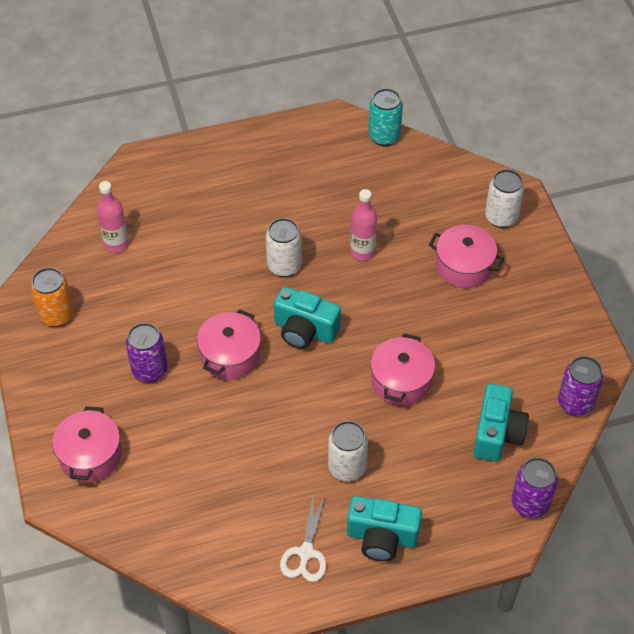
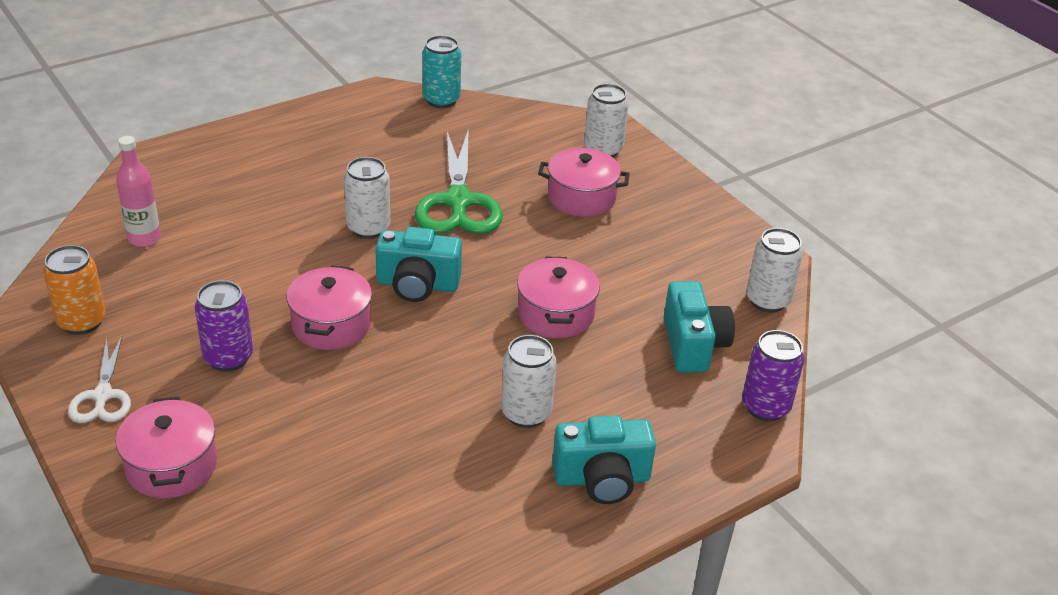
camera: 20 degrees left, 15 degrees down
(306, 553) = (510, 517): white scissors -> white scissors (102, 396)
(362, 252) = (458, 201): pink bottle -> green scissors
(575, 403) = (767, 300): purple can -> white can

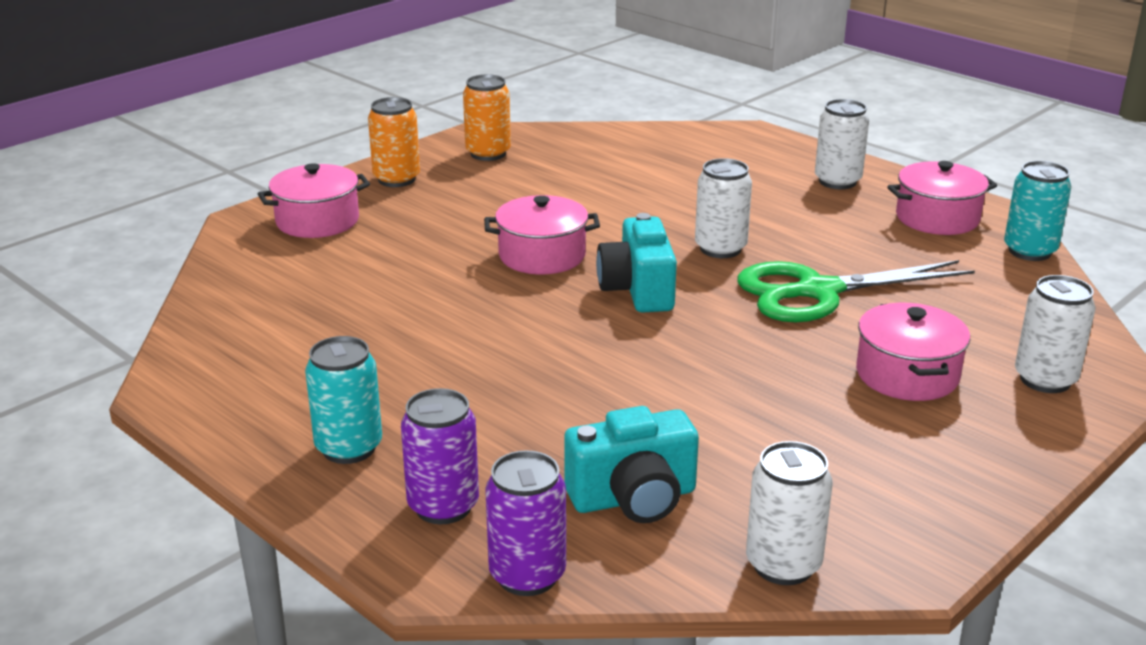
camera: 80 degrees right, 10 degrees down
(102, 396) = (396, 179): white scissors -> orange can
(144, 238) = (620, 153): pink bottle -> none
(228, 358) = (468, 218): purple can -> purple can (443, 506)
(526, 413) = (446, 384): white can -> white can (837, 181)
(556, 314) = (638, 383): pink pot -> pink pot (937, 218)
(602, 479) = (349, 448): turquoise camera -> turquoise can

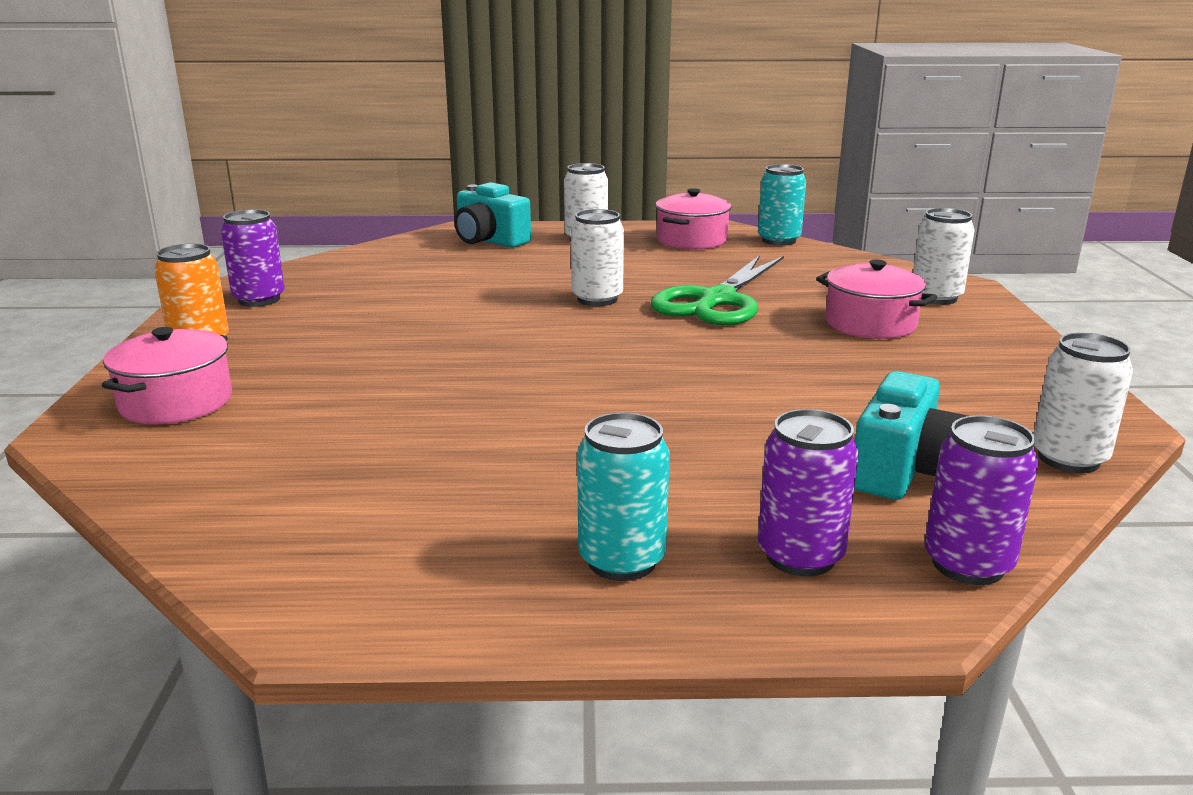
camera: 45 degrees left, 5 degrees down
(488, 153) = (259, 299): orange can -> purple can
(542, 256) = (469, 350): pink pot -> none
(638, 290) = (597, 344): turquoise camera -> turquoise camera (489, 241)

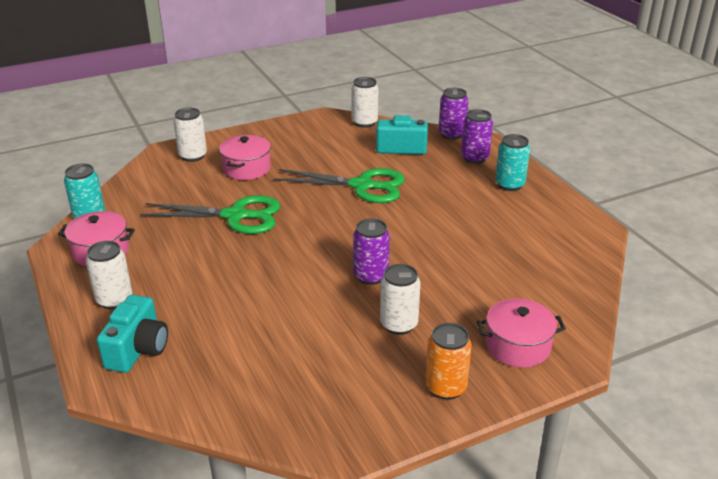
camera: 115 degrees left, 10 degrees up
(259, 299) = (352, 408): purple can -> purple can (371, 276)
(597, 299) = (257, 256): white can -> white can (399, 324)
(745, 395) = (362, 186): none -> green scissors

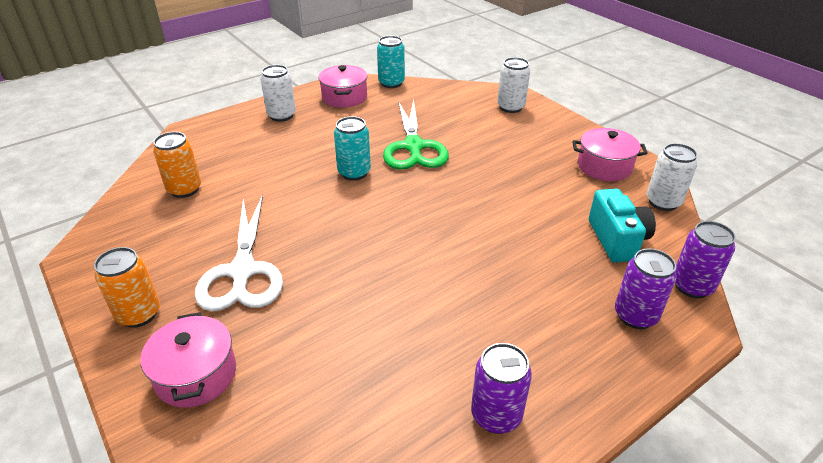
camera: 80 degrees right, 5 degrees up
(138, 349) = (221, 137): turquoise camera -> none
(246, 373) = (184, 189): none -> orange can
(247, 168) = (503, 139): pink pot -> pink pot (604, 166)
(362, 186) = (504, 217): green scissors -> none
(371, 276) = (325, 243): purple can -> purple can (496, 415)
(399, 324) = (242, 271): white can -> white scissors
(509, 185) = (575, 360): turquoise can -> turquoise can (354, 173)

